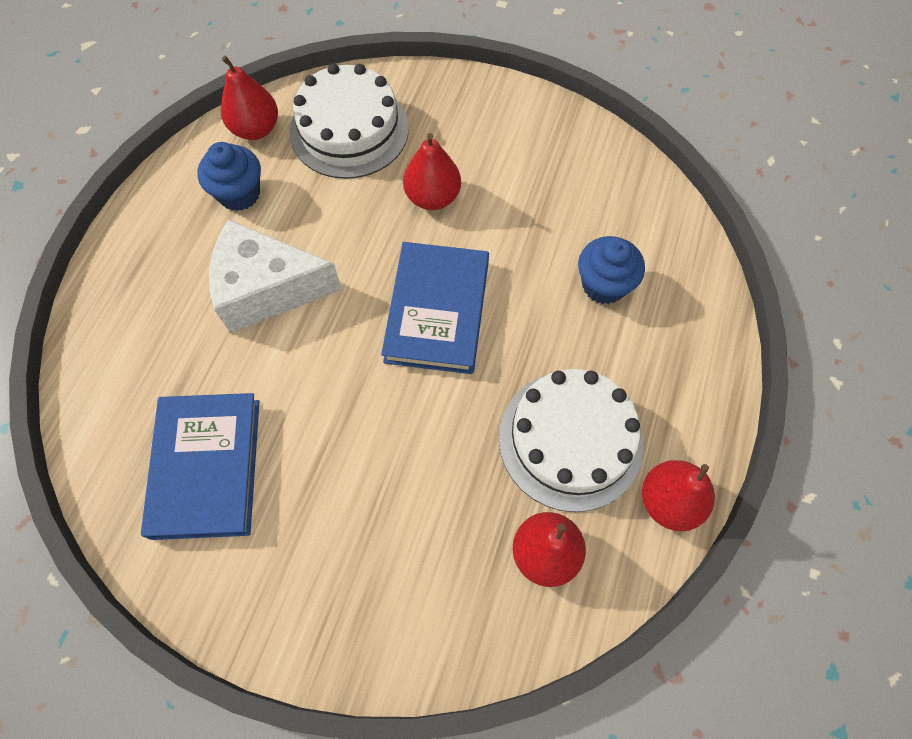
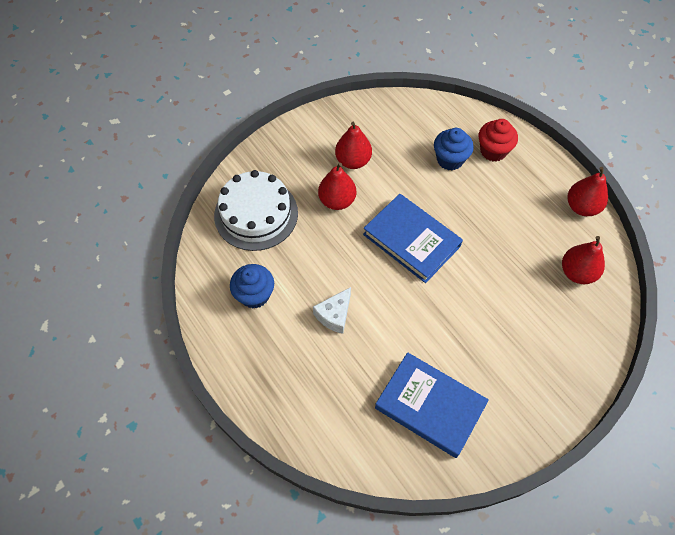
camera: 55 degrees left, 5 degrees down
(256, 129) = (213, 261): red pear -> red pear (353, 161)
(267, 288) = (334, 315): white cheese -> white cheese, size x0.54
(570, 440) = (525, 226): white cake -> none
(666, 330) = (493, 151): none -> red cupcake

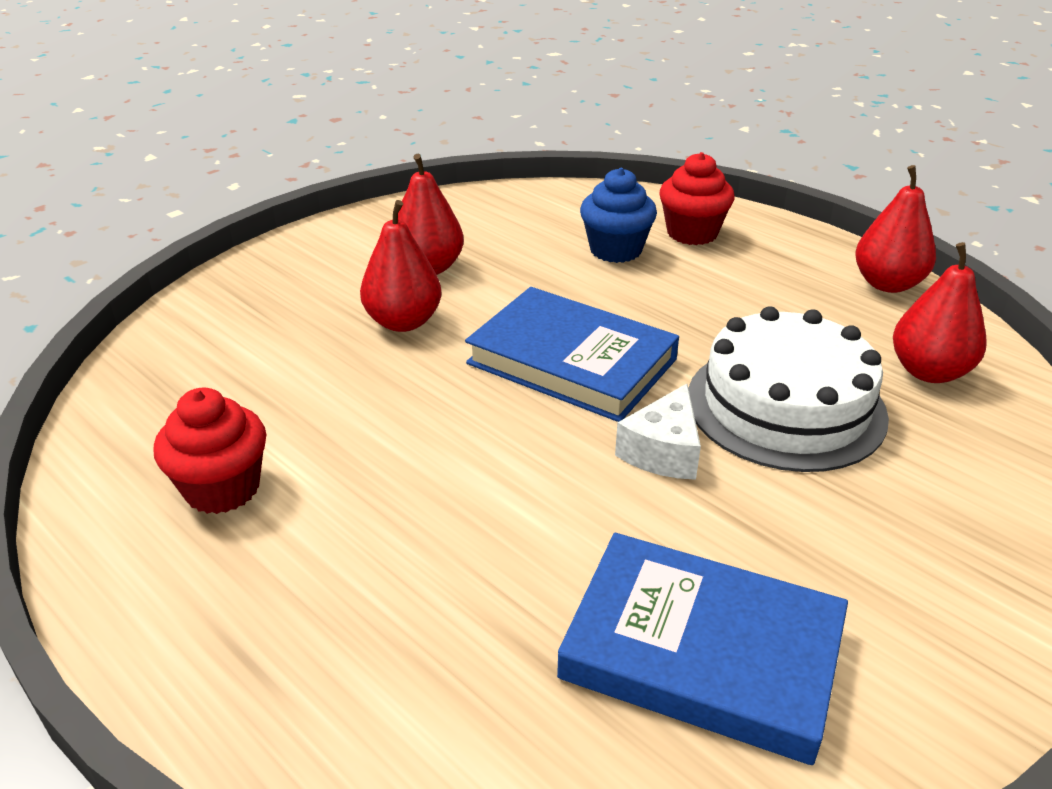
camera: 10 degrees left, 25 degrees down
(254, 295) = (222, 488): blue cupcake -> red cupcake
(256, 214) = (228, 357): white cake -> white cake (785, 406)
(334, 315) = (421, 501): white cheese -> white cheese (663, 451)

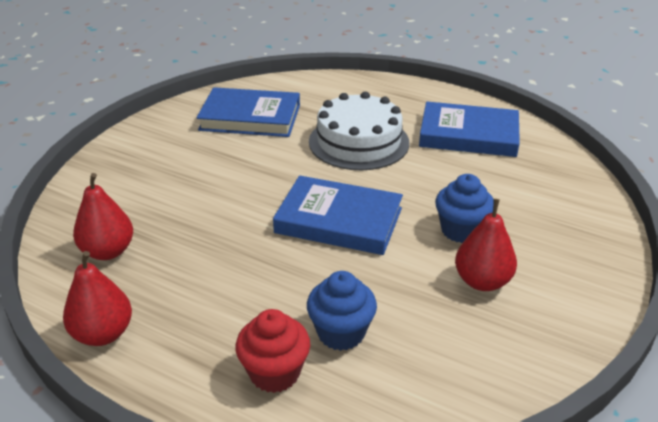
camera: 165 degrees right, 0 degrees up
(222, 488) = (468, 135): red cupcake -> blue book
(403, 322) = (461, 230): red pear -> blue cupcake
(663, 451) = (274, 179): white cheese -> none
(785, 406) = (206, 213): white cake -> white cake (359, 142)

